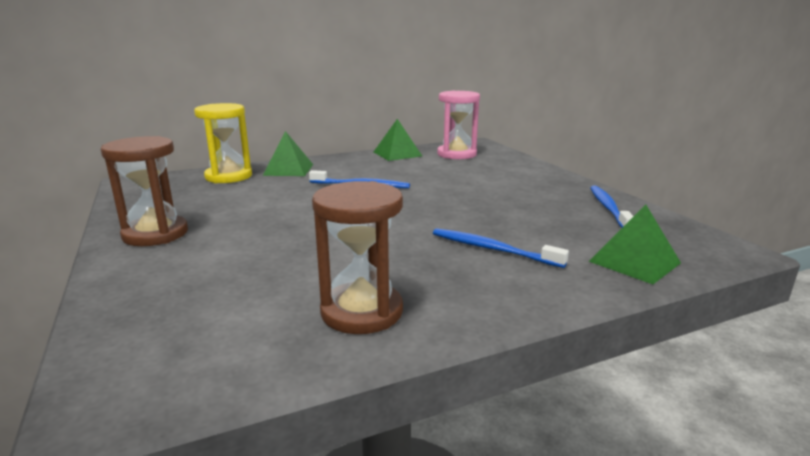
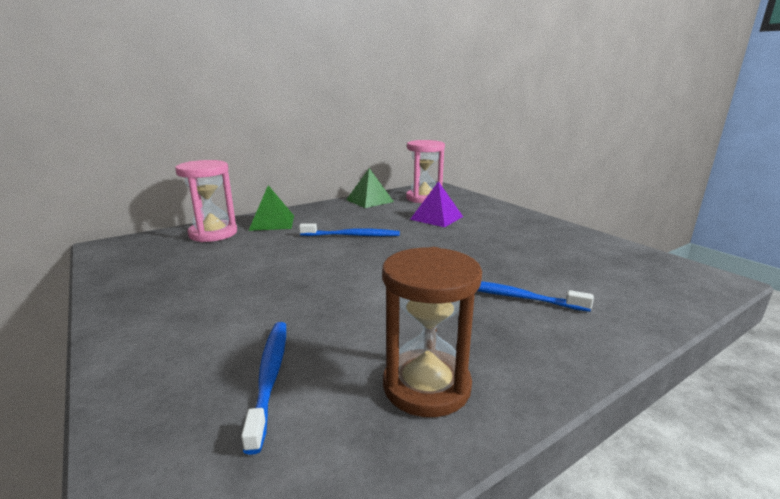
camera: 10 degrees left, 0 degrees up
(155, 234) = (157, 308): brown hourglass -> none
(229, 176) = (213, 233): yellow hourglass -> pink hourglass
(459, 174) = (436, 218): none -> purple pyramid
(608, 208) = (586, 244): blue toothbrush -> blue toothbrush (270, 376)
(634, 262) = (645, 299): green pyramid -> none

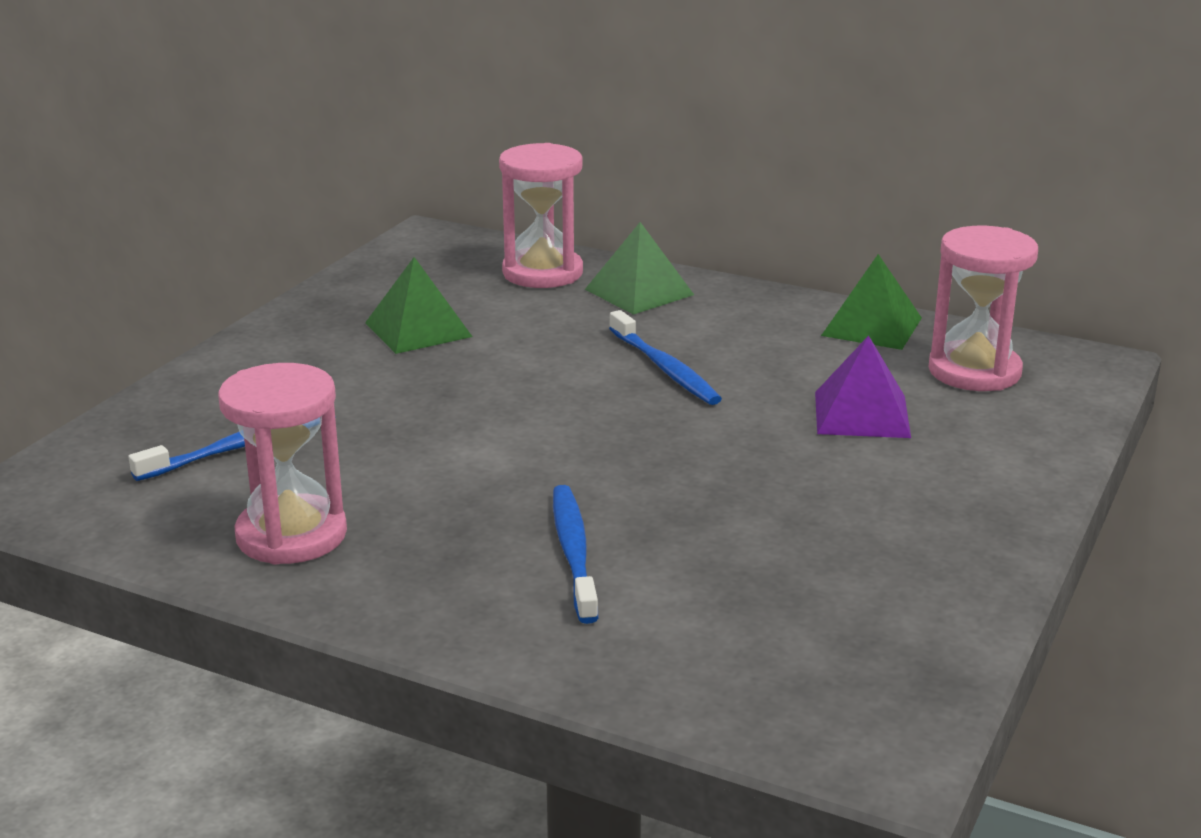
camera: 60 degrees right, 5 degrees up
(213, 275) = (418, 329): none -> green pyramid
(426, 386) = (291, 535): brown hourglass -> pink hourglass

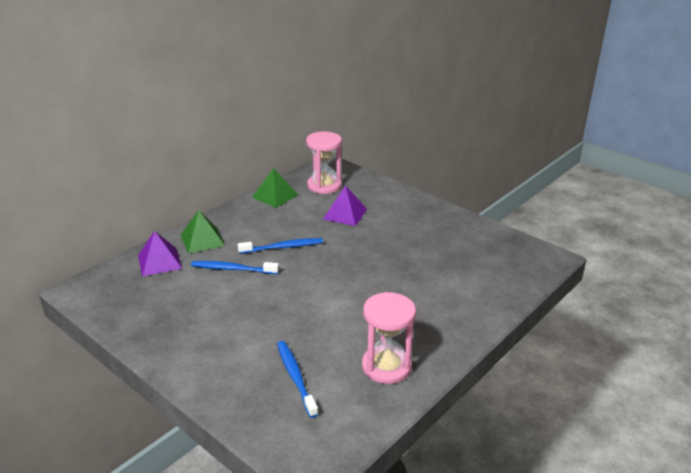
camera: 75 degrees left, 5 degrees up
(418, 329) = (198, 307): green pyramid -> none
(542, 273) = (159, 262): pink hourglass -> purple pyramid
(574, 552) = (422, 294): blue toothbrush -> blue toothbrush (232, 269)

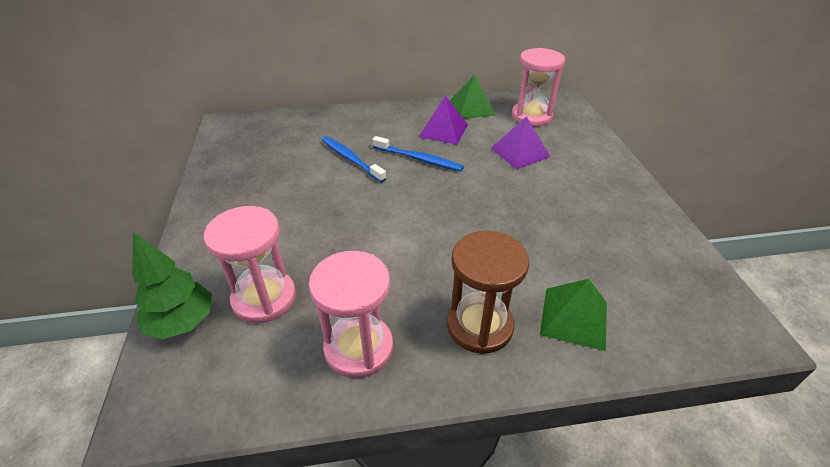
camera: 40 degrees right, 10 degrees up
(159, 262) = (306, 126): purple pyramid -> purple pyramid (443, 130)
(202, 240) = (361, 122): green pyramid -> green pyramid (574, 318)
(261, 419) = (182, 323): none -> green tree
(295, 377) = (264, 298): blue toothbrush -> pink hourglass
(434, 321) = (479, 326): none -> brown hourglass

